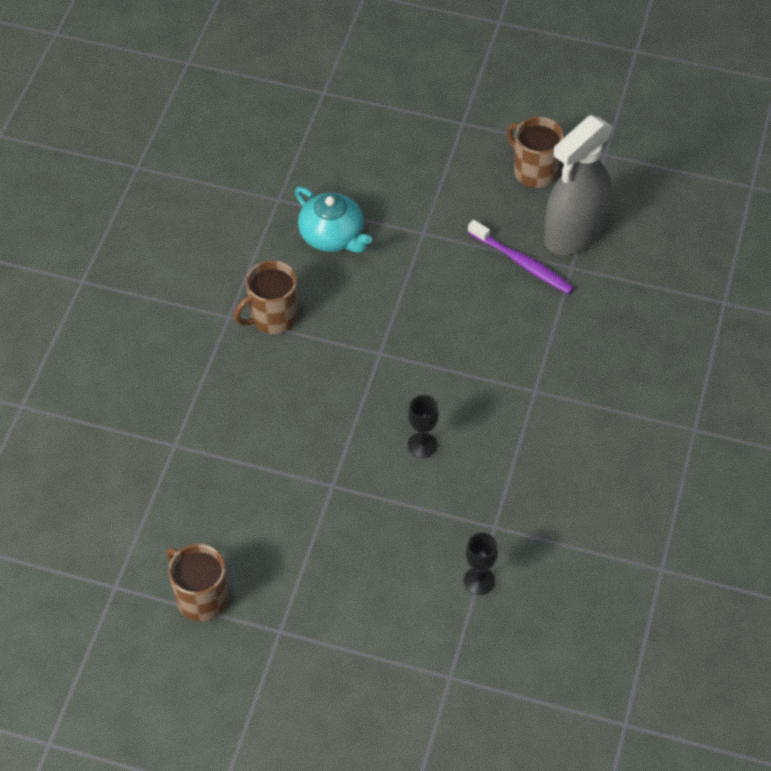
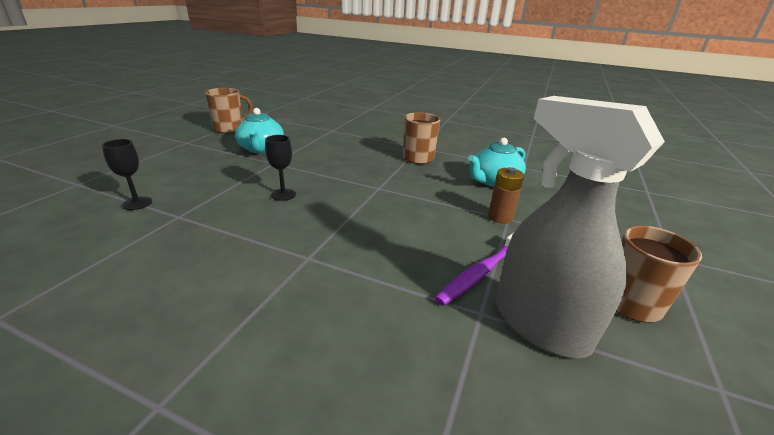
camera: 95 degrees right, 25 degrees down
(284, 517) = (261, 149): none -> turquoise teapot
(422, 239) = (500, 217): none -> brown battery

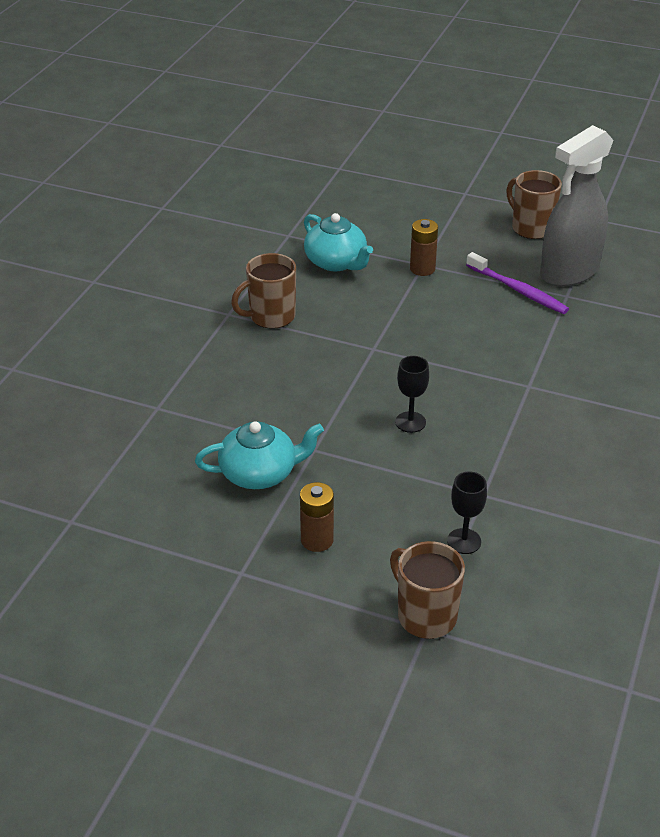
camera: 90 degrees left, 10 degrees up
(191, 159) = (317, 540): none -> brown battery
(230, 129) = (160, 537): brown mug -> brown mug (425, 615)

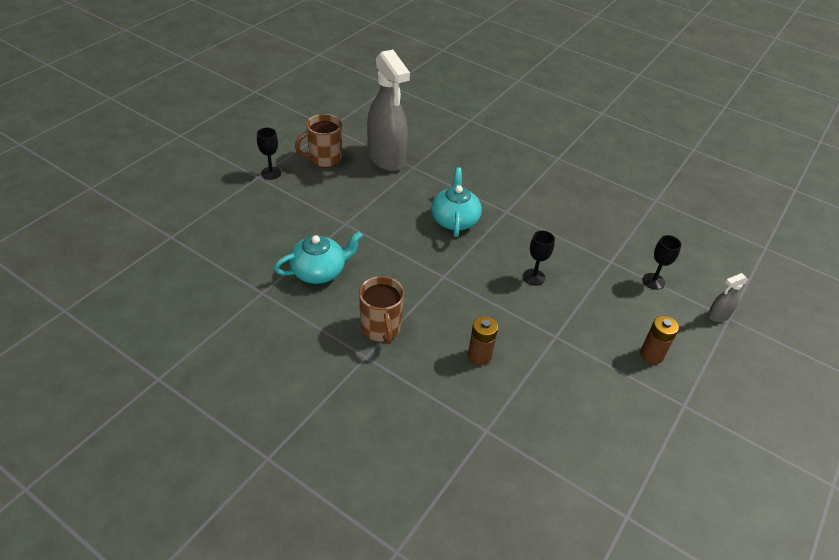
camera: 80 degrees left, 5 degrees up
(260, 473) = (579, 374): turquoise teapot -> turquoise teapot (454, 219)
(422, 269) = (351, 225): brown battery -> brown battery (479, 356)
(425, 615) = (718, 315): brown mug -> grey spray bottle
(477, 199) = (271, 173): none -> black goblet
(518, 290) = (398, 186): purple toothbrush -> none

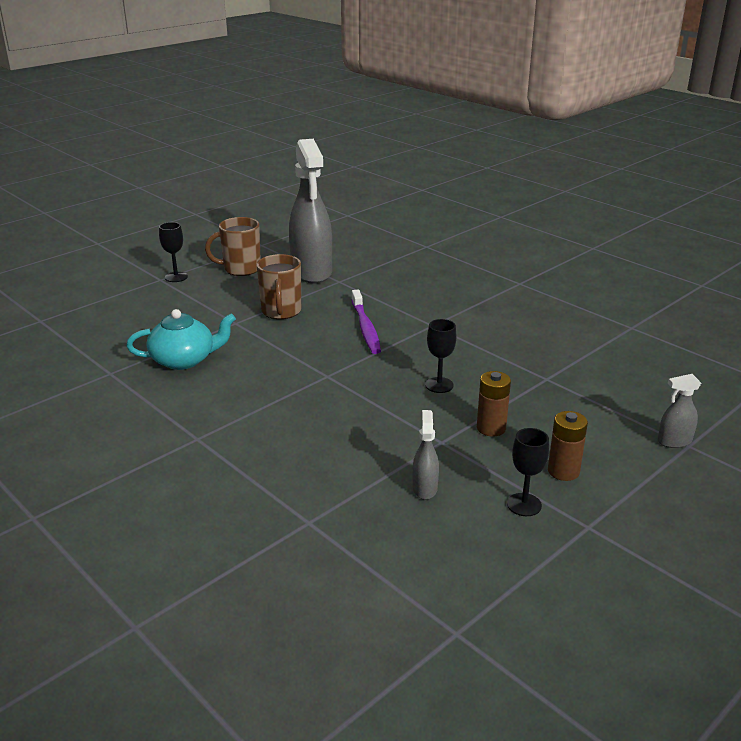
camera: 15 degrees right, 15 degrees down
(381, 328) = (228, 415): brown mug -> brown mug (281, 311)
(454, 219) = (365, 328): turquoise teapot -> purple toothbrush
(479, 356) = (335, 451): brown battery -> brown battery (491, 428)
(559, 385) = (424, 488): none -> grey spray bottle
(653, 281) = (596, 401): black goblet -> black goblet (524, 505)

